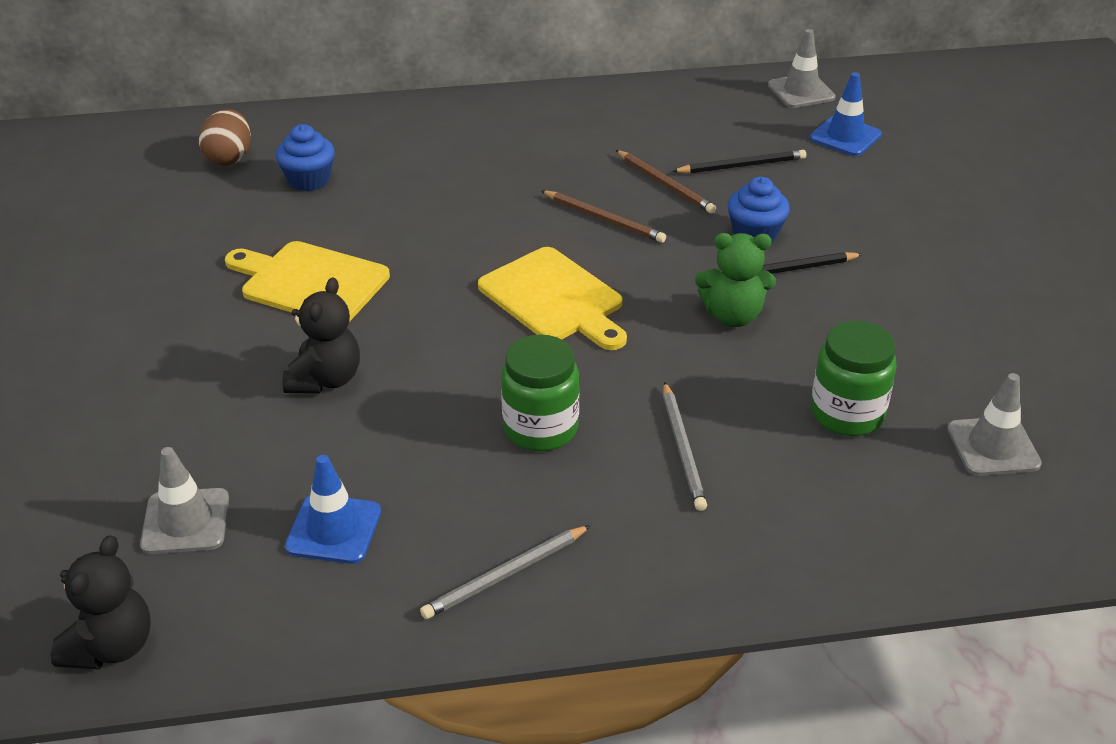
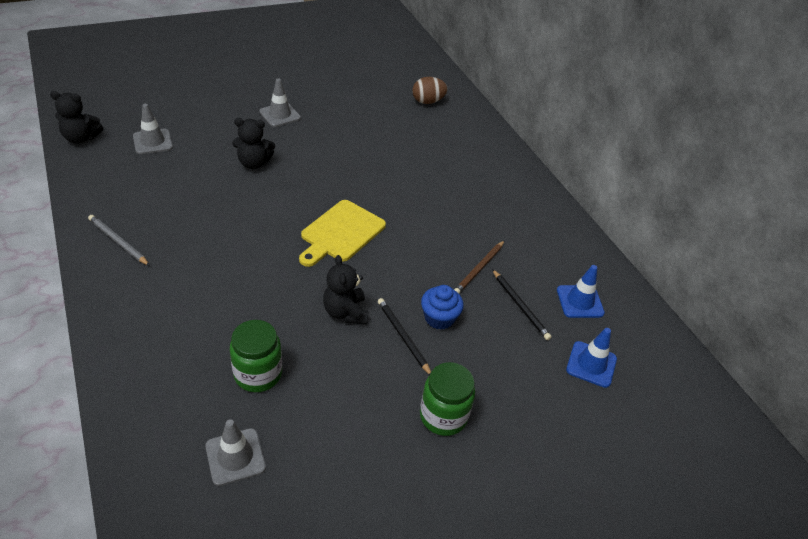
camera: 70 degrees right, 5 degrees up
(309, 180) = (419, 129): blue cupcake -> none
(310, 282) = (329, 145): yellow cutting board -> none
(334, 529) = (148, 183): blue traffic cone -> blue traffic cone (580, 301)
(540, 428) = (227, 241): green jar -> green jar (443, 416)
(604, 219) = (428, 245): brown pencil -> none
(683, 449) = (216, 298): grey pencil -> none
(733, 316) = (345, 312): green teddy bear -> black teddy bear
(801, 91) = (642, 334): grey traffic cone -> grey traffic cone (280, 115)

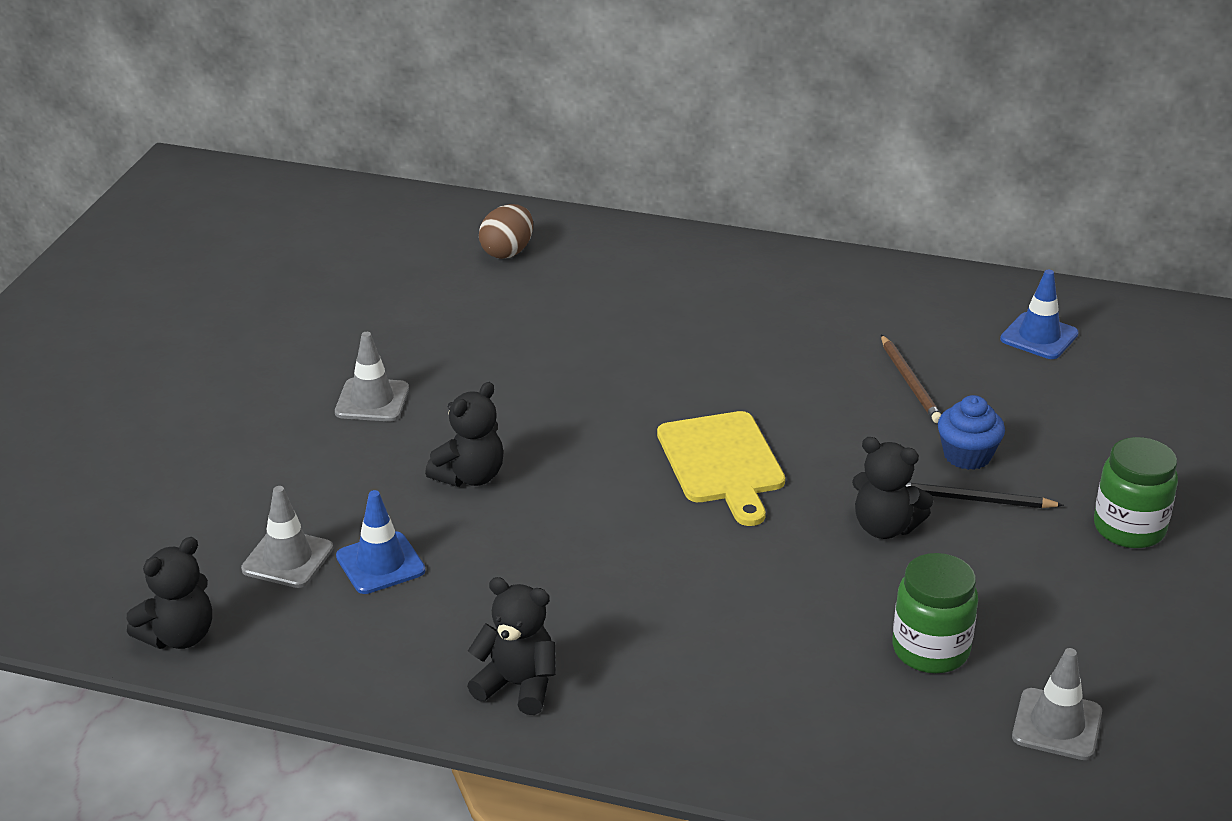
camera: 45 degrees left, 10 degrees down
(118, 241) = (517, 685): grey pencil -> black teddy bear
(520, 306) = (1005, 383): black pencil -> none
(591, 364) = (1143, 381): blue traffic cone -> blue traffic cone (380, 563)

